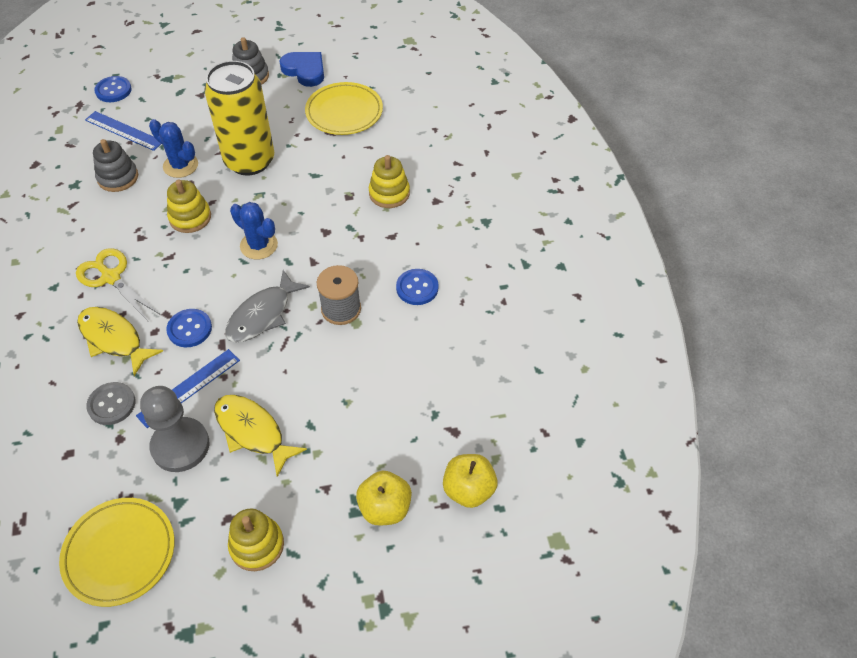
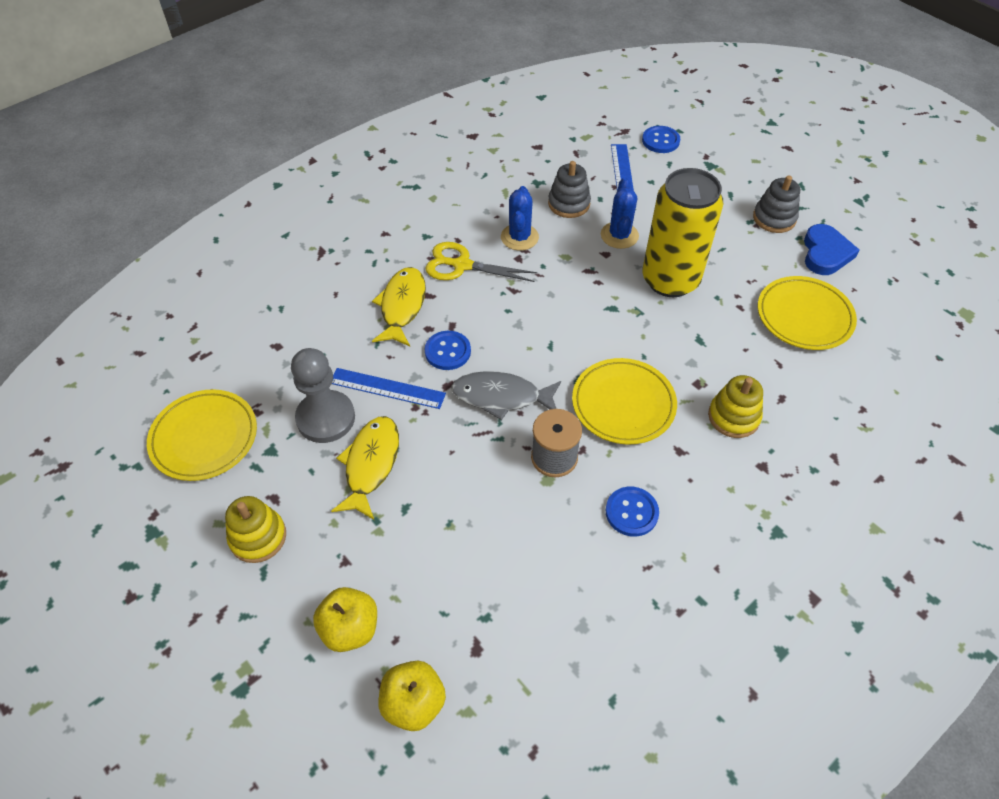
camera: 60 degrees right, 0 degrees up
(111, 277) = (462, 265): yellow scissors -> yellow scissors turned 90 degrees counterclockwise
(111, 404) = (338, 345): grey button -> none
(190, 217) = (567, 278): yellow stacking toy -> none
(259, 245) = (577, 346): blue cactus -> blue cactus (519, 237)
(330, 246) = (623, 404): none -> yellow plate

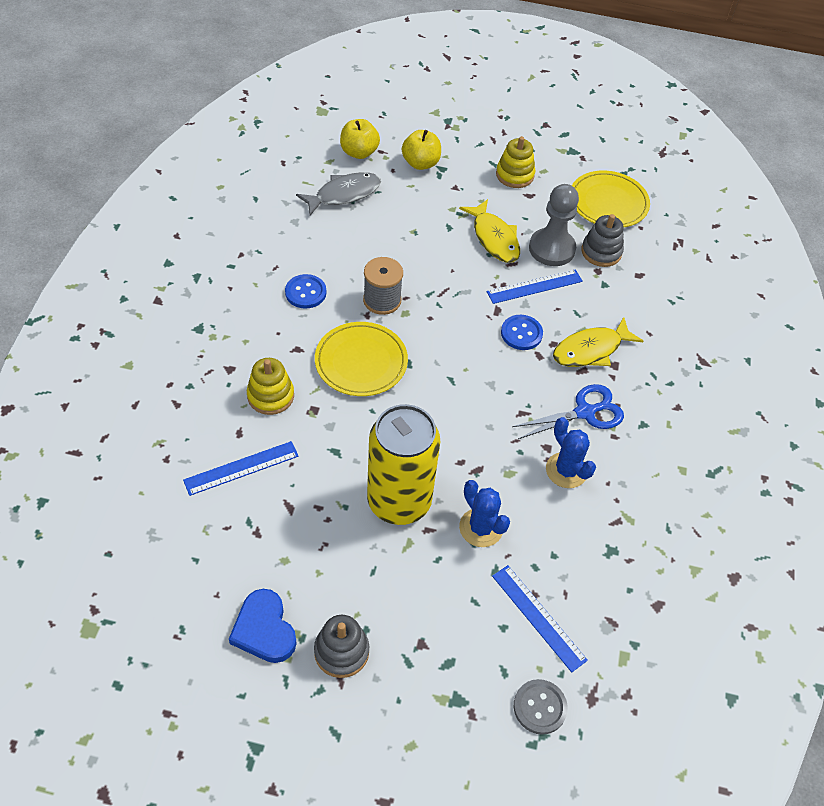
camera: 140 degrees right, 0 degrees up
(402, 306) = (591, 350): yellow fish -> yellow fish turned 90 degrees clockwise
(462, 265) = (585, 412): yellow scissors -> blue scissors
(501, 397) = (452, 321): grey fish -> grey fish (344, 194)
(569, 204) = (558, 540): grey stacking toy -> grey stacking toy (601, 252)
(660, 141) = (540, 707): blue button -> grey button
(793, 367) = (241, 468): none -> blue ruler
(804, 316) = (254, 530): yellow plate -> none

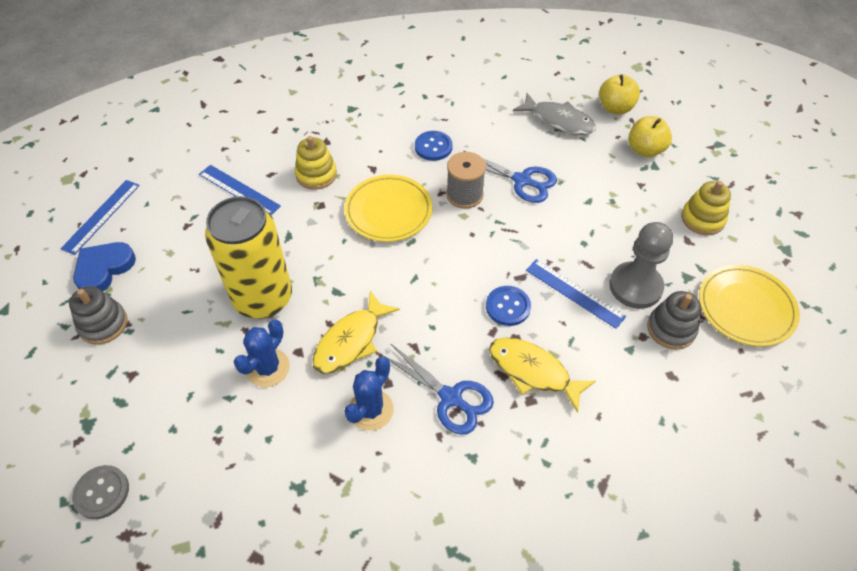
camera: 65 degrees right, 0 degrees up
(395, 255) = (522, 180): none -> blue scissors
(494, 238) = (606, 238): yellow fish -> yellow fish (351, 341)
(538, 617) = (194, 453): blue ruler -> blue ruler (101, 216)

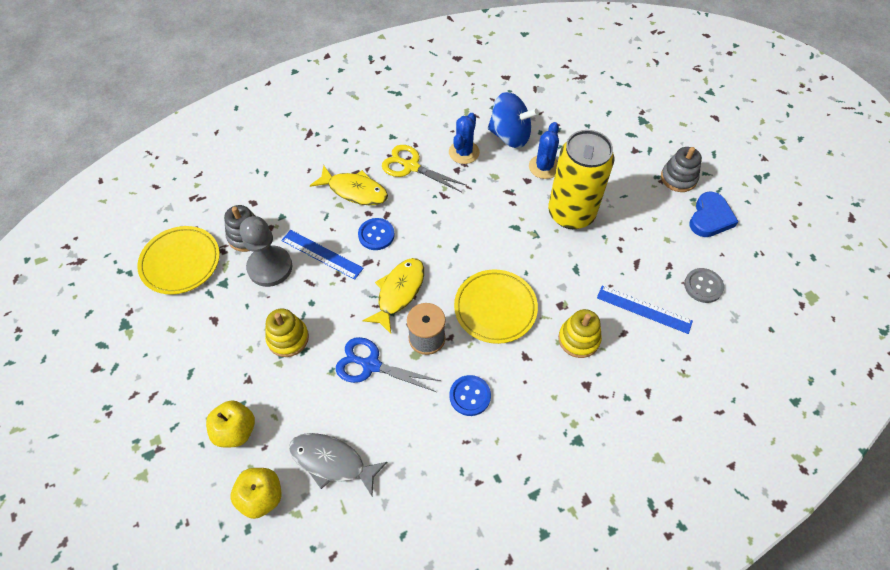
camera: 170 degrees right, 5 degrees up
(101, 216) = (749, 263): blue ruler -> none
(102, 492) = (609, 91): grey button -> grey button (703, 286)
(294, 428) = (510, 135): none -> blue spinning top
(351, 341) = (491, 192): yellow fish -> yellow fish (398, 292)
(451, 398) = (411, 166): blue scissors -> yellow scissors
(702, 219) = (194, 346): yellow stacking toy -> yellow stacking toy (288, 338)

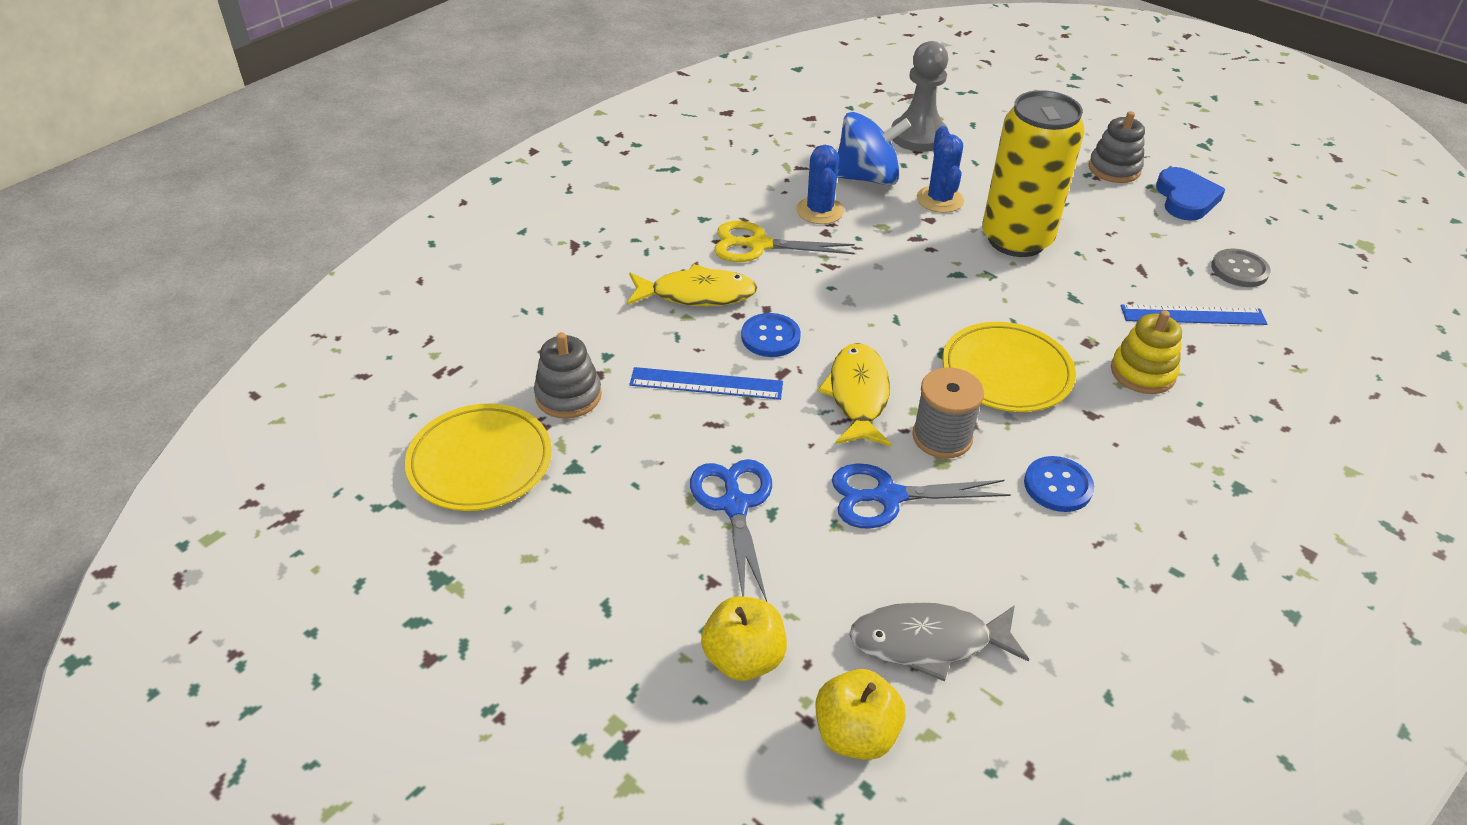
camera: 25 degrees left, 15 degrees down
(270, 267) = (636, 424): grey pawn -> grey pawn (918, 136)
(288, 338) = (735, 505): yellow stacking toy -> blue scissors

